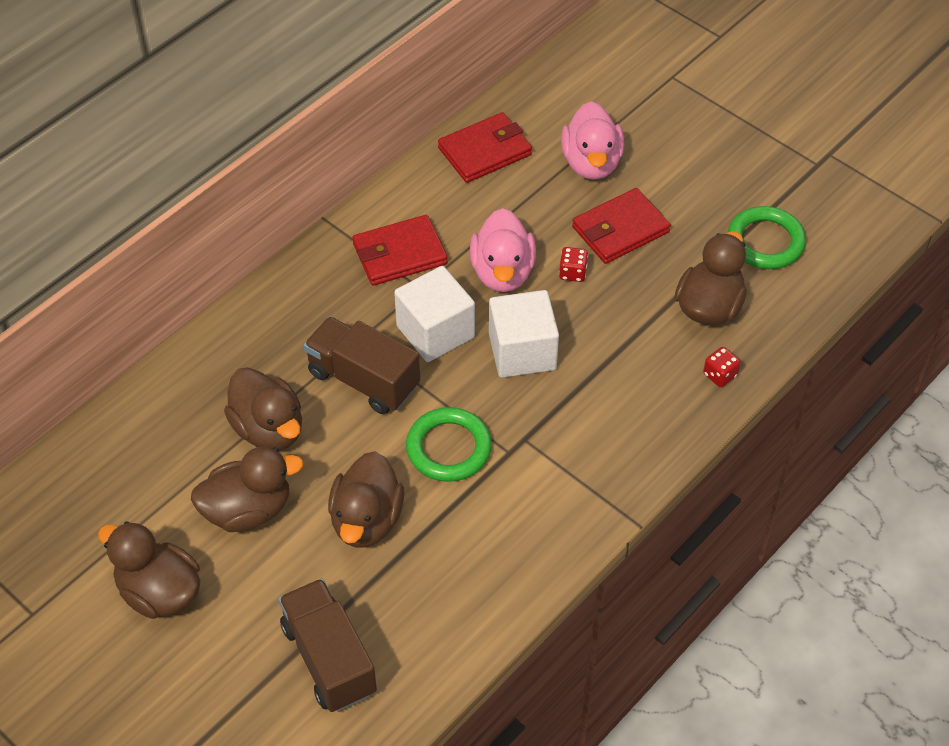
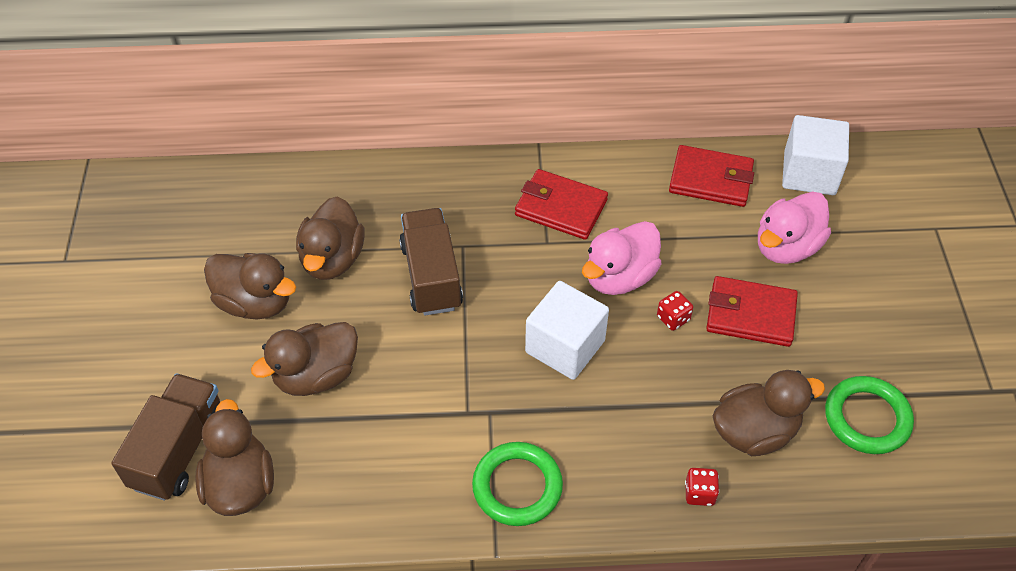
camera: 45 degrees right, 0 degrees up
(159, 592) = (143, 310): brown duck -> brown duck (240, 484)
(435, 332) = (520, 282): white cube -> white cube (809, 173)
(448, 448) = (429, 373): green ring -> green ring (517, 486)

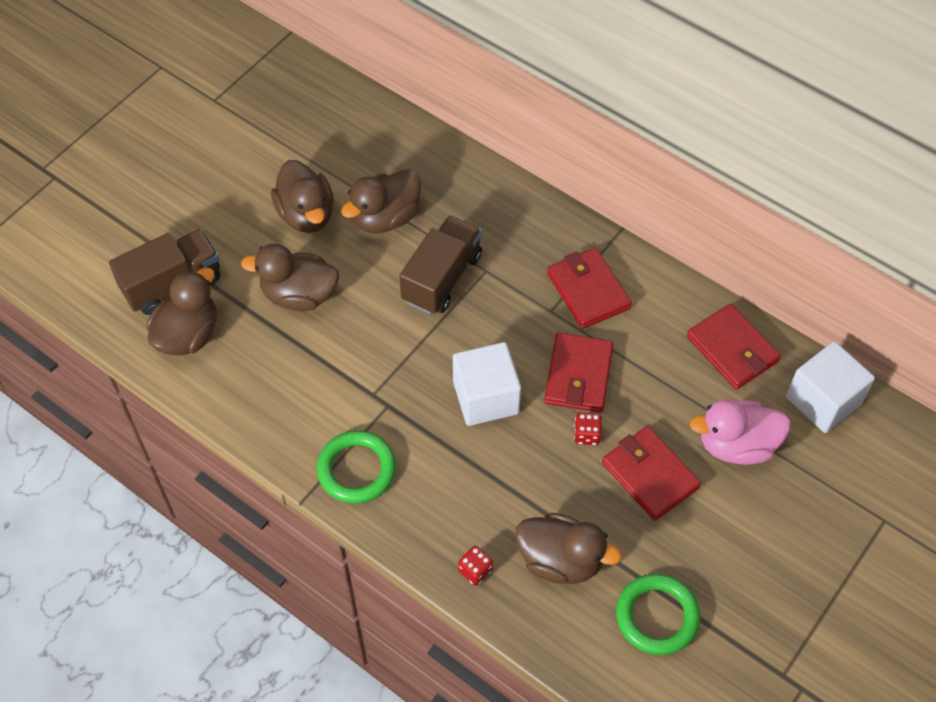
camera: 40 degrees right, 5 degrees up
(619, 277) = (578, 375): pink duck -> red wallet

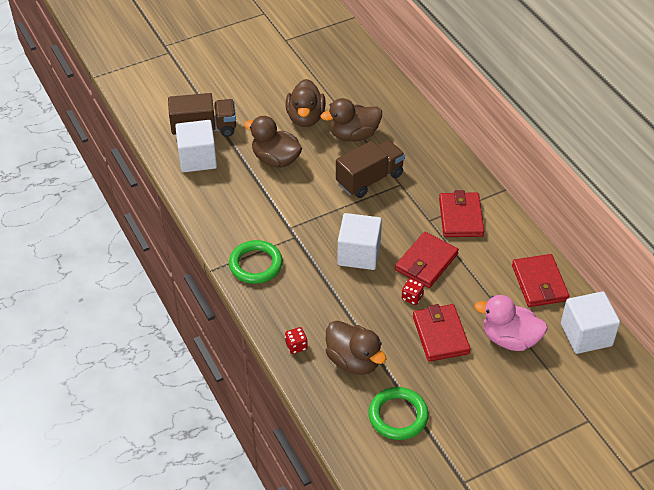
camera: 25 degrees right, 10 degrees down
(188, 335) = (197, 158): brown duck -> white cube

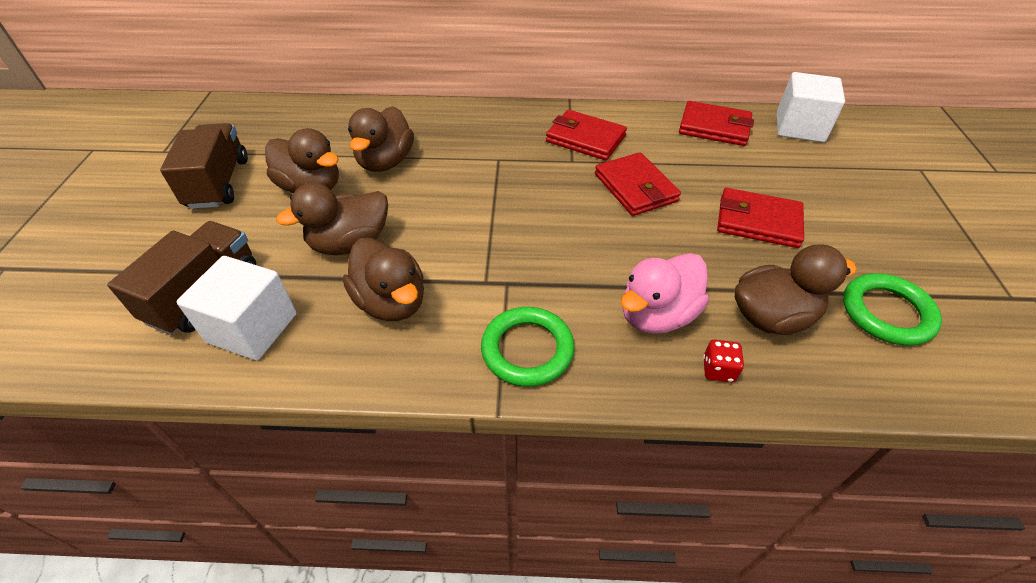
camera: 60 degrees left, 0 degrees up
(248, 198) = (391, 302): none -> brown duck
(359, 254) = (583, 235): white cube -> none
(370, 179) = (468, 178): brown truck -> brown truck (218, 183)
(412, 297) = (685, 220): red dice -> none
(509, 339) = (786, 175): pink duck -> pink duck (657, 315)

